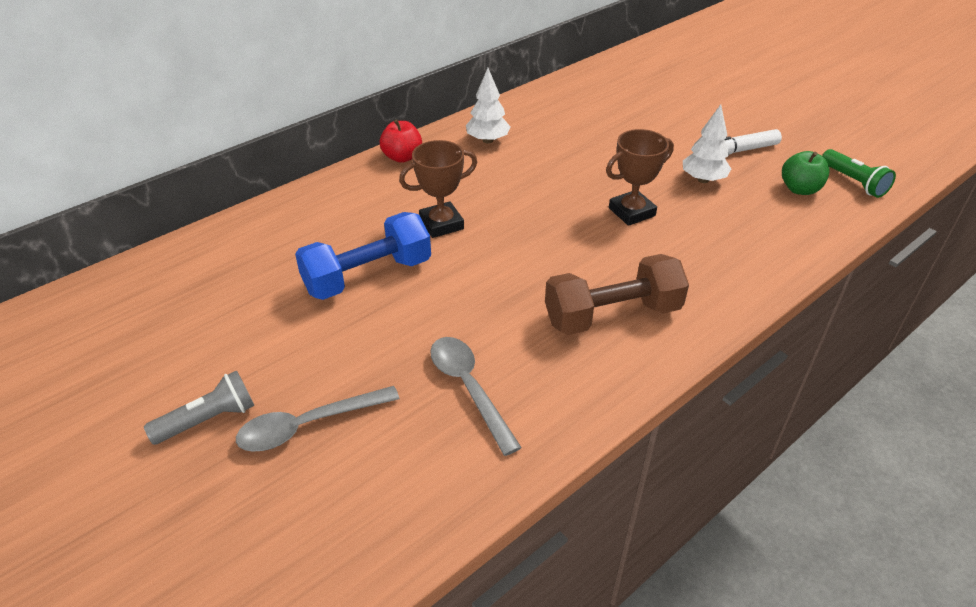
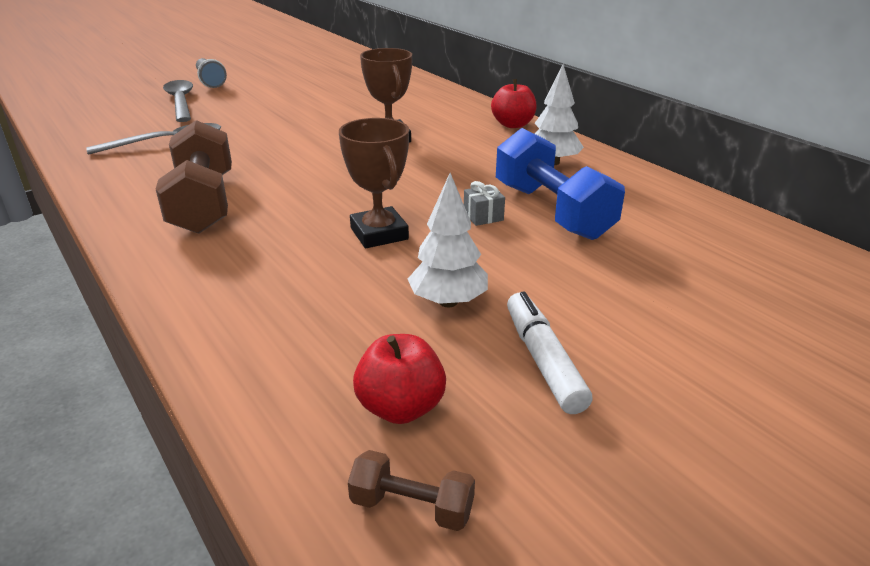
camera: 95 degrees right, 10 degrees down
(367, 276) = (326, 114): blue dumbbell -> blue dumbbell (552, 211)
(590, 170) = (483, 216): none -> grey gift
(799, 189) = (401, 407): green apple -> red apple
(854, 182) = (412, 506): green flashlight -> brown dumbbell

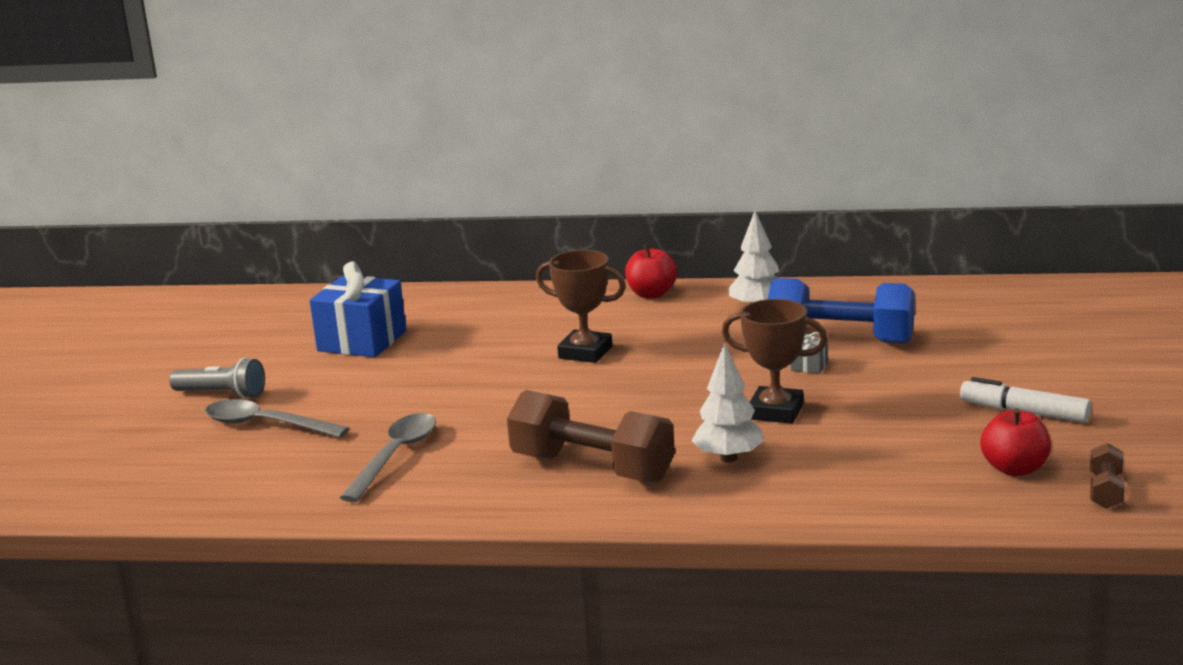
camera: 45 degrees left, 10 degrees down
(320, 84) = (362, 341): none -> blue gift
(412, 506) = (1105, 491): brown dumbbell -> brown dumbbell turned 45 degrees counterclockwise
(448, 302) = (915, 418): white tree -> white tree (729, 458)

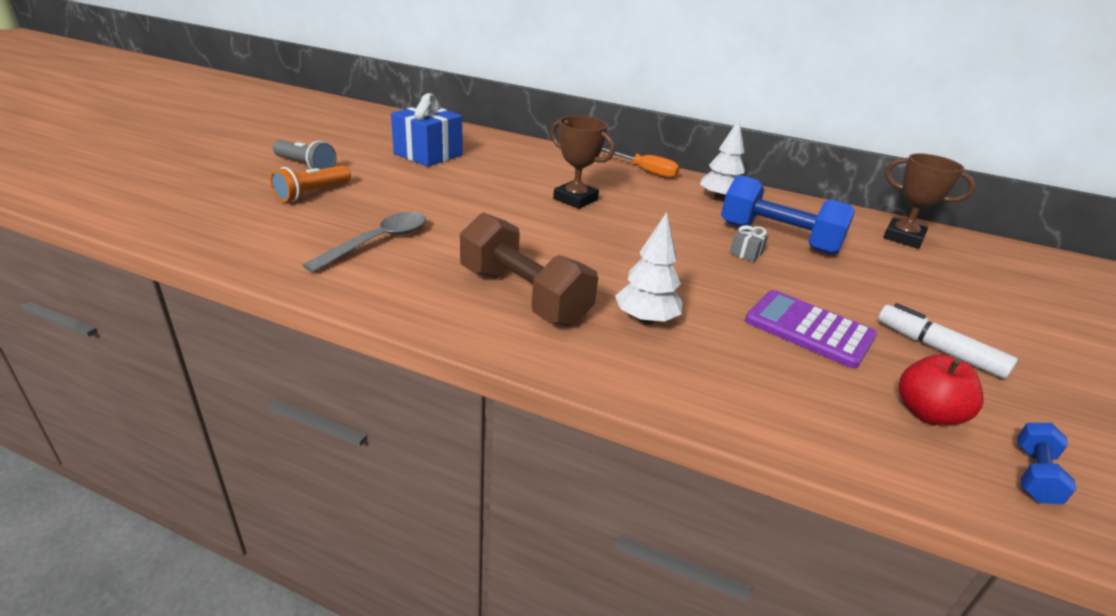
camera: 10 degrees right, 10 degrees up
(266, 425) = (312, 193): grey spoon -> orange flashlight
(651, 294) = (645, 171): red apple -> orange screwdriver
(775, 411) = (704, 286): brown trophy -> brown trophy (903, 238)
(894, 426) = (808, 329): none -> purple calculator
(1105, 491) = (1034, 475): brown dumbbell -> blue dumbbell

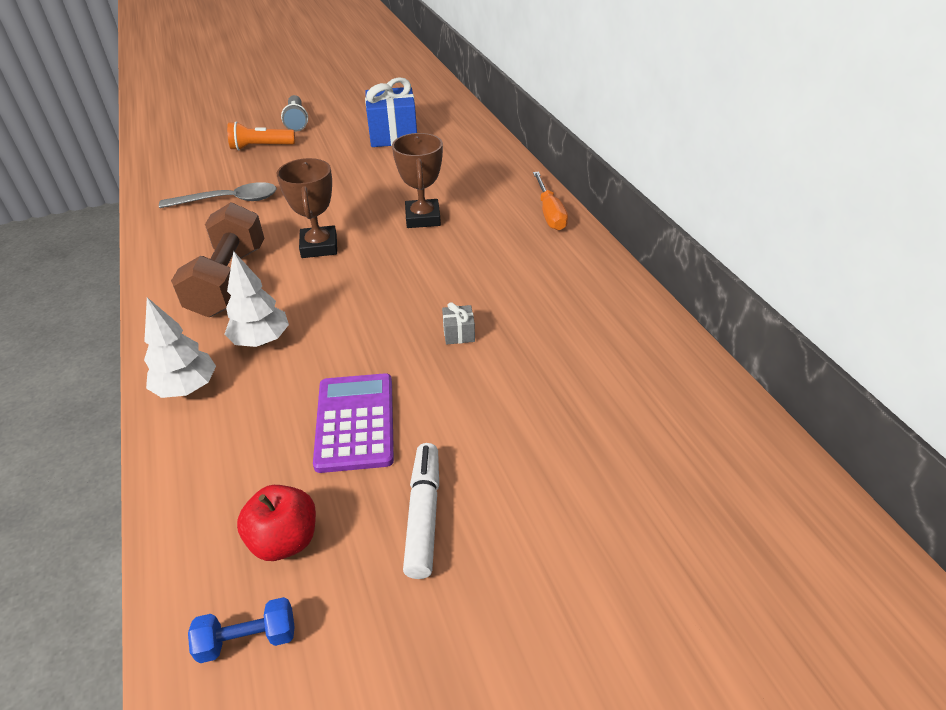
camera: 50 degrees right, 10 degrees up
(719, 199) = (561, 271): white tree -> white tree (187, 388)
(778, 238) = (526, 336): blue dumbbell -> none
(903, 238) = (686, 410): brown trophy -> brown trophy (319, 246)

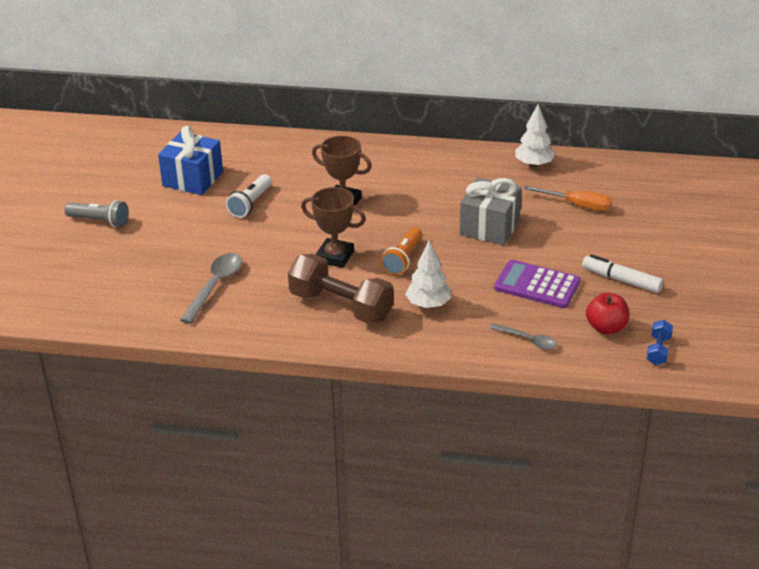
camera: 60 degrees left, 5 degrees down
(187, 388) = (453, 343): white tree -> white tree (534, 164)
(219, 457) = (528, 340): none -> grey spoon
(260, 147) = (130, 251): orange flashlight -> orange flashlight (403, 259)
(377, 173) = (250, 204): none -> white flashlight
(459, 334) = (489, 227): grey gift -> grey gift, size x2.37
(549, 213) = (391, 150): orange screwdriver -> orange screwdriver (577, 205)

